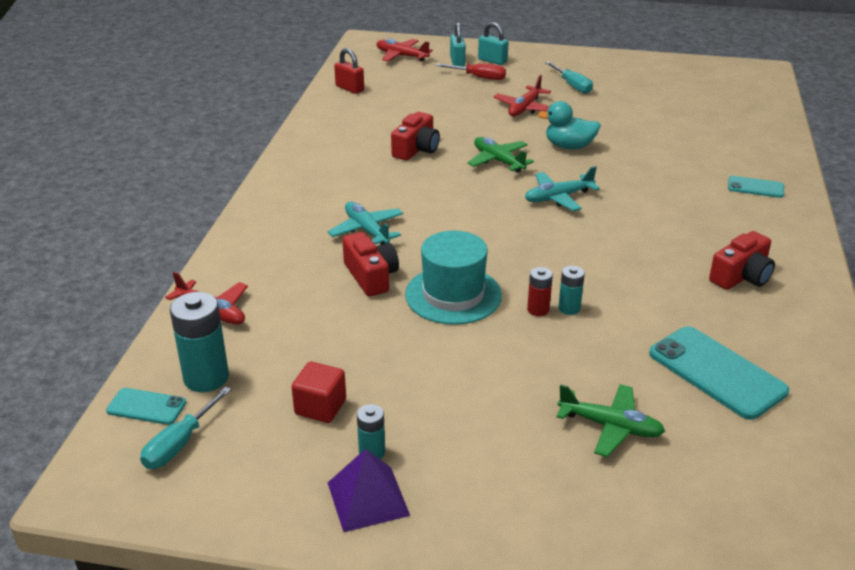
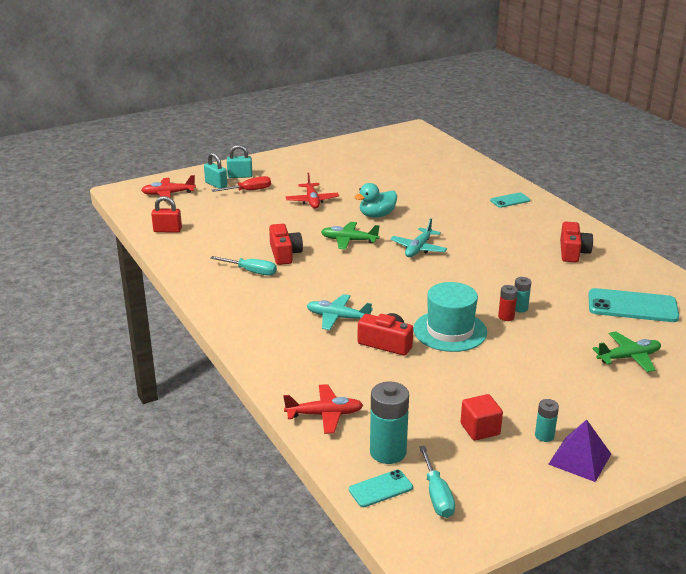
camera: 40 degrees left, 5 degrees down
(572, 85) = (318, 175): turquoise screwdriver -> turquoise screwdriver (251, 271)

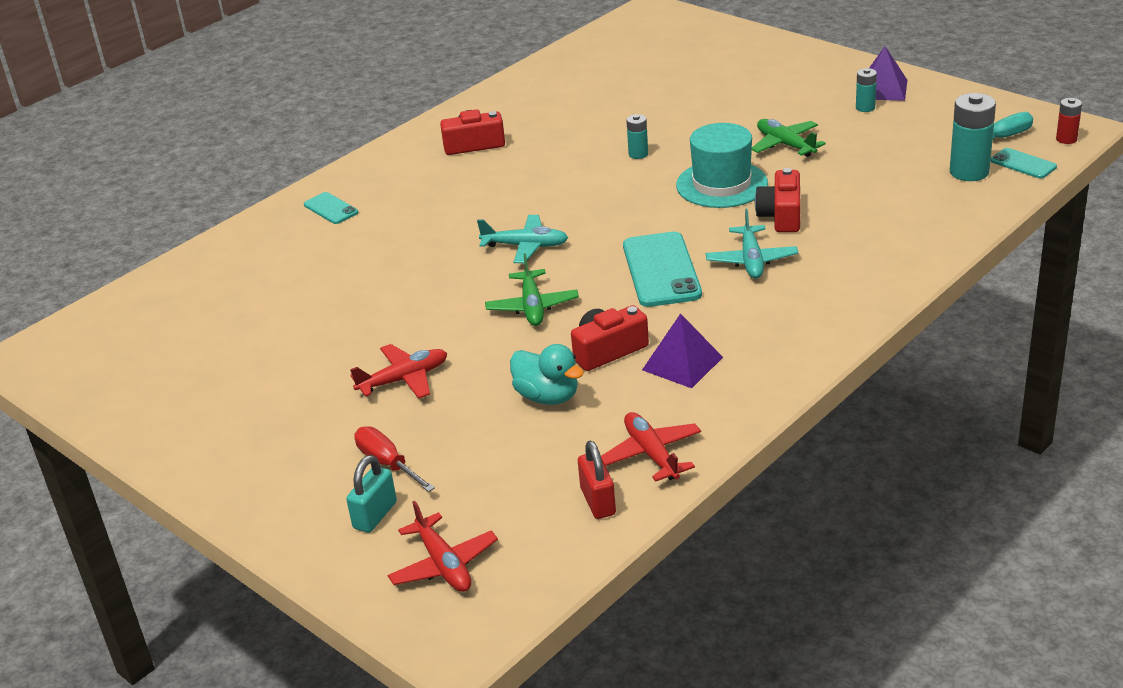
camera: 105 degrees left, 5 degrees up
(240, 176) = (322, 498): turquoise padlock -> none
(251, 271) = (682, 363): turquoise screwdriver -> purple pyramid
(324, 414) = (948, 218): red plane -> red plane (651, 454)
(377, 215) = (432, 304): turquoise duck -> turquoise duck (547, 396)
(480, 429) = (886, 137): red cube -> none
(506, 317) = (664, 158): red battery -> red battery (1066, 139)
(628, 357) = (695, 88): green plane -> green plane (785, 145)
(632, 306) = (587, 98): turquoise phone -> turquoise phone (661, 270)

